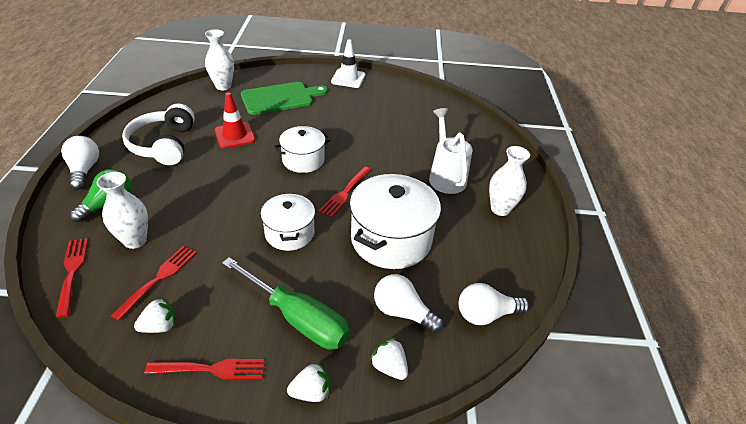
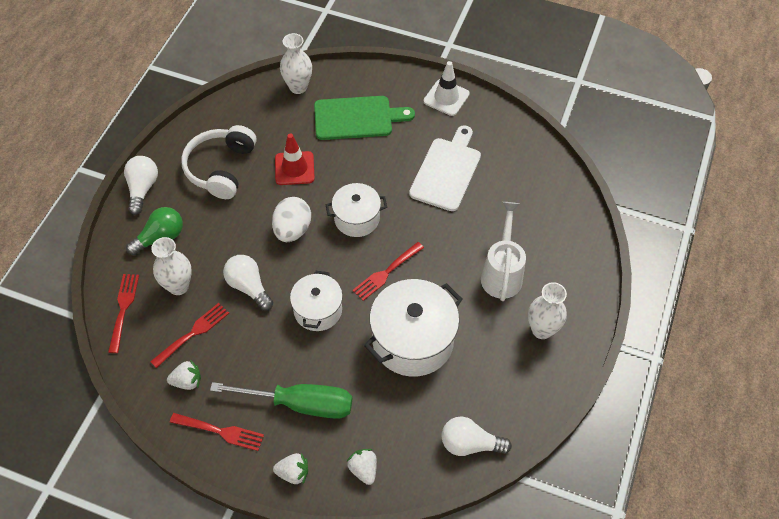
camera: 20 degrees right, 15 degrees up
(245, 177) = (292, 230): none -> white egg
(298, 318) = (301, 404): green screwdriver -> green screwdriver turned 45 degrees counterclockwise
(368, 119) = (446, 171): none -> white cutting board
(402, 312) = (394, 421): white light bulb -> white light bulb (248, 287)

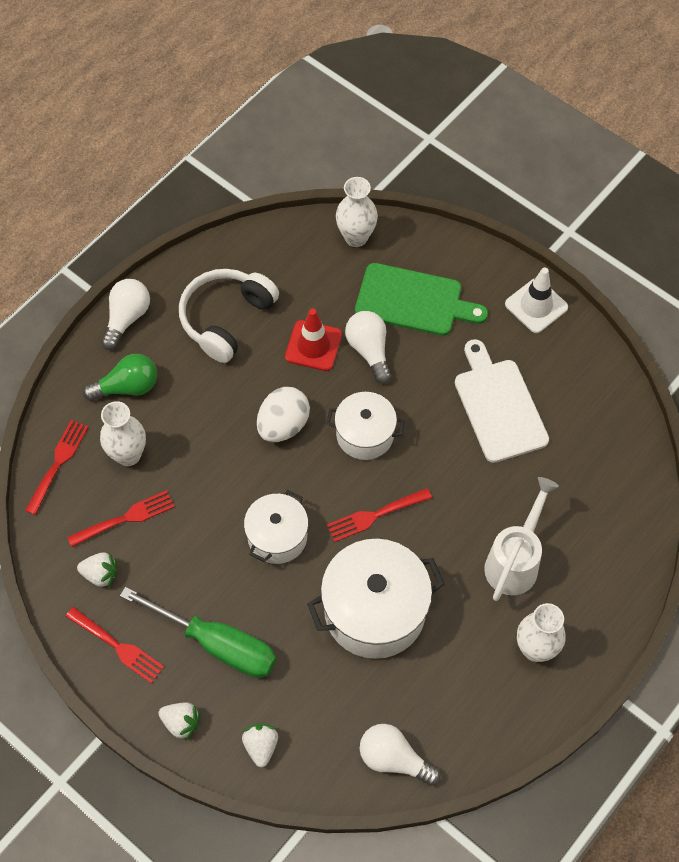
camera: 20 degrees right, 5 degrees up
(248, 287) = (208, 481): white light bulb -> white light bulb (369, 350)
(446, 171) = (498, 406): white cutting board -> white cutting board turned 60 degrees counterclockwise

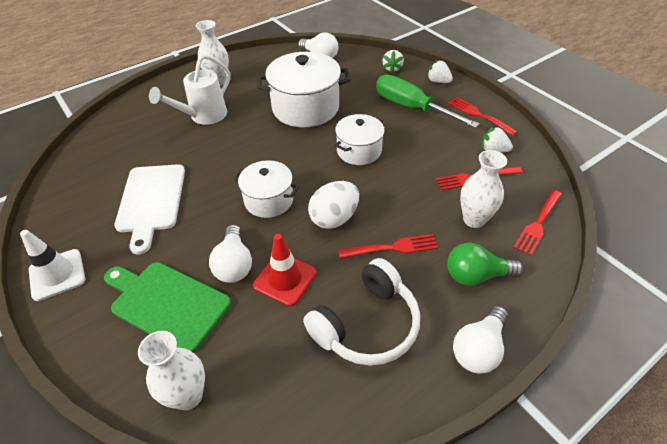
camera: 165 degrees left, 15 degrees down
(375, 515) = (284, 151): red fork -> red fork (392, 248)

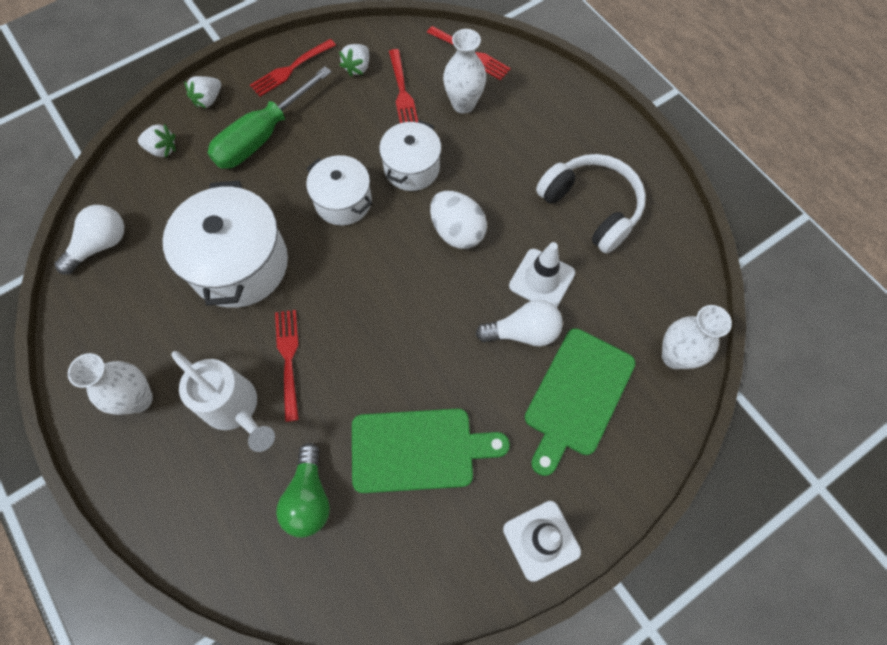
camera: 90 degrees left, 20 degrees up
(151, 201) = (419, 450): white cutting board -> green cutting board
(269, 200) = (425, 302): white pot -> white pot (411, 168)
(285, 279) = (542, 279): red traffic cone -> white traffic cone
(392, 248) = (500, 179): red fork -> red fork (288, 359)
(476, 275) = (533, 115): green light bulb -> green light bulb (309, 498)
(478, 349) = (609, 126): white light bulb -> none

